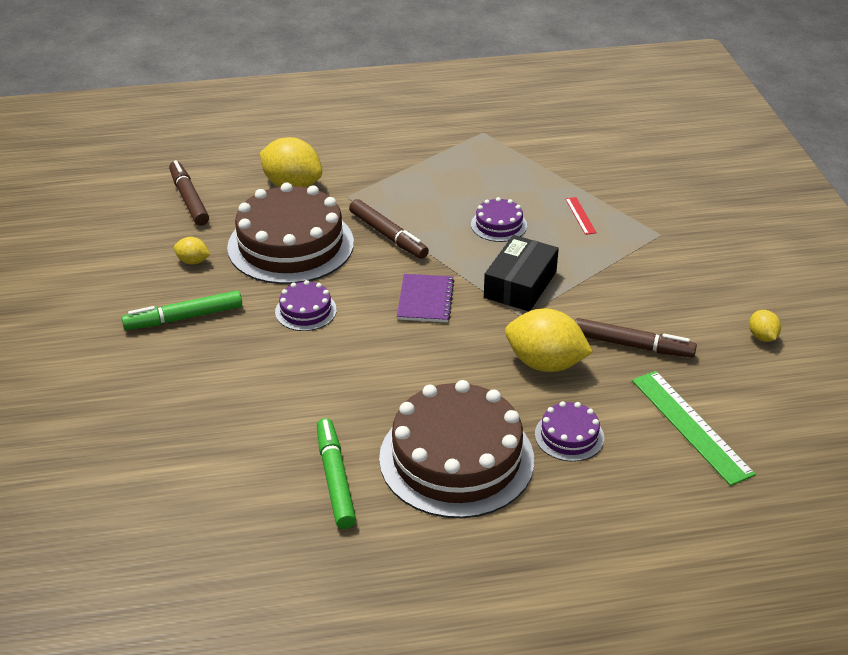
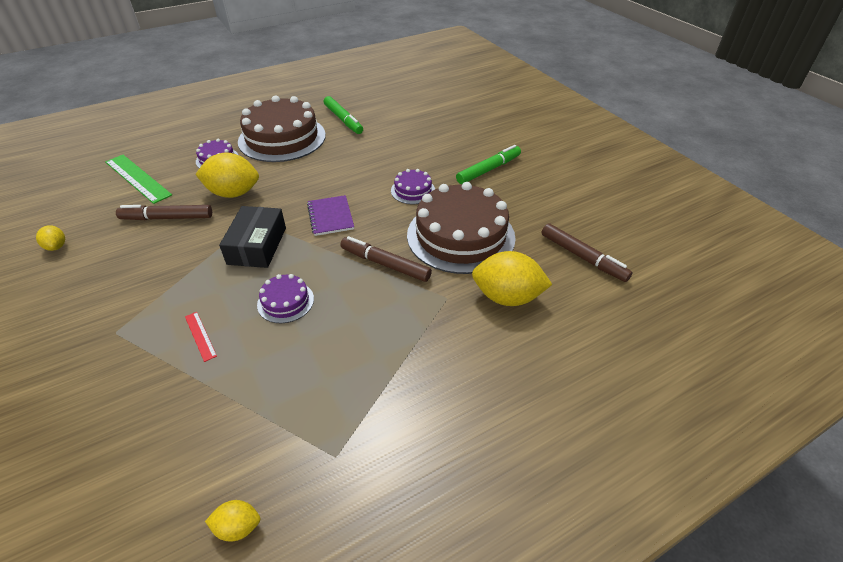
camera: 160 degrees right, 5 degrees up
(193, 261) = (521, 205): yellow lemon -> yellow lemon (238, 527)

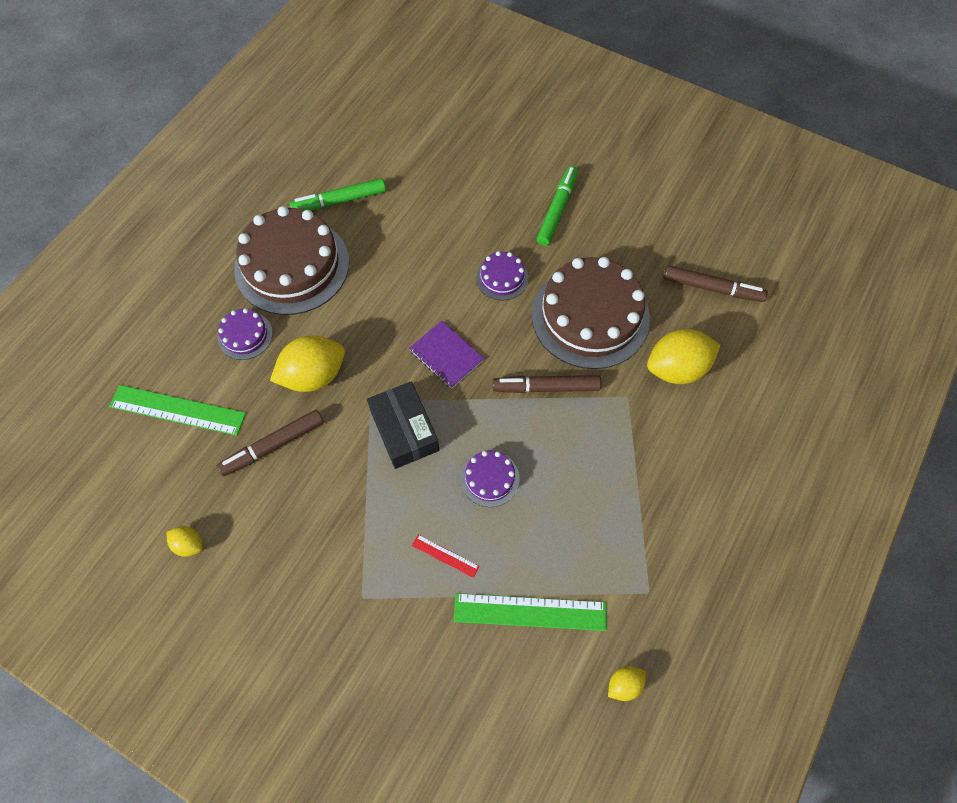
camera: 30 degrees left, 20 degrees up
(220, 412) = (530, 611): none -> green ruler
(343, 120) = (339, 201): green marker -> green marker turned 135 degrees clockwise

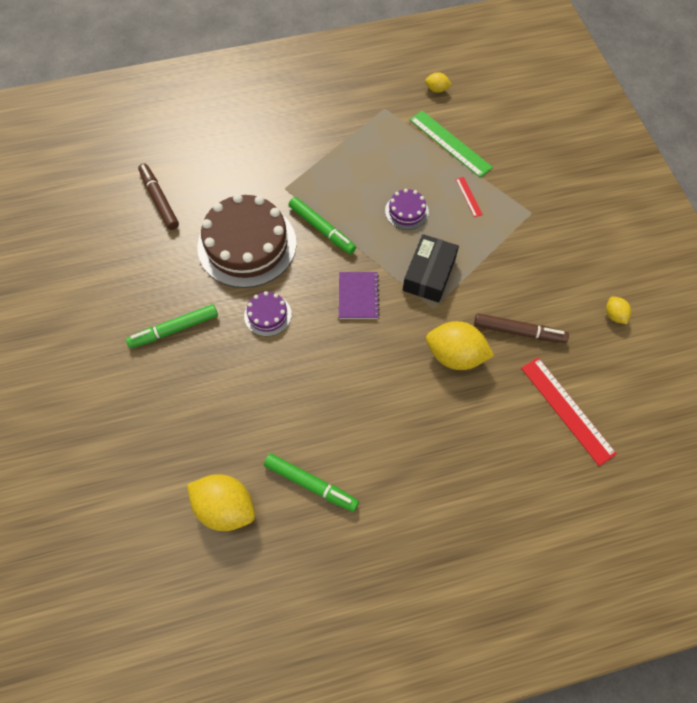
camera: 135 degrees left, 0 degrees up
(177, 410) = (567, 409): green ruler -> red ruler
(245, 335) = (479, 427): purple cake -> none
(292, 265) = (398, 456): brown cake -> none
(546, 387) = (322, 229): brown marker -> green marker
(676, 369) = (240, 179): yellow lemon -> yellow lemon (225, 507)

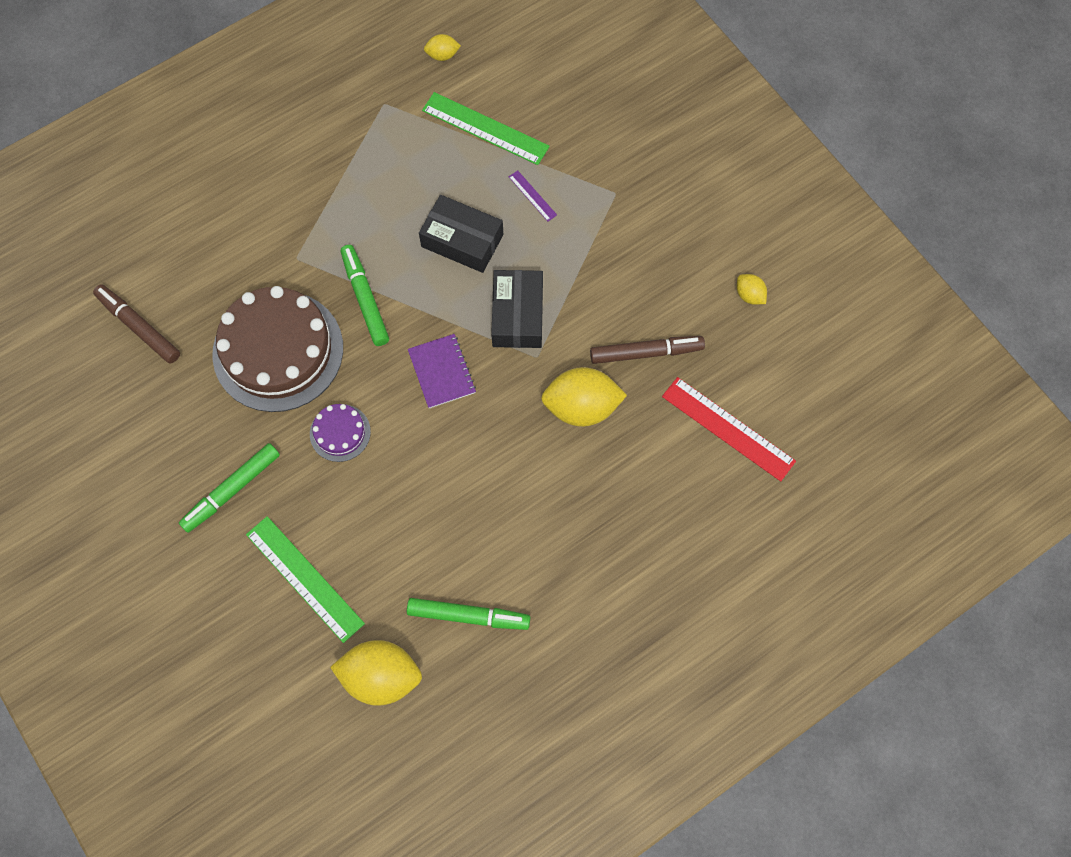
camera: 20 degrees left, 5 degrees up
(199, 411) = (304, 579): none -> green ruler
(322, 229) = (365, 299): green marker -> green marker turned 135 degrees counterclockwise
(406, 211) = (462, 240): purple cake -> black box
(468, 197) = (532, 196): red ruler -> purple ruler

